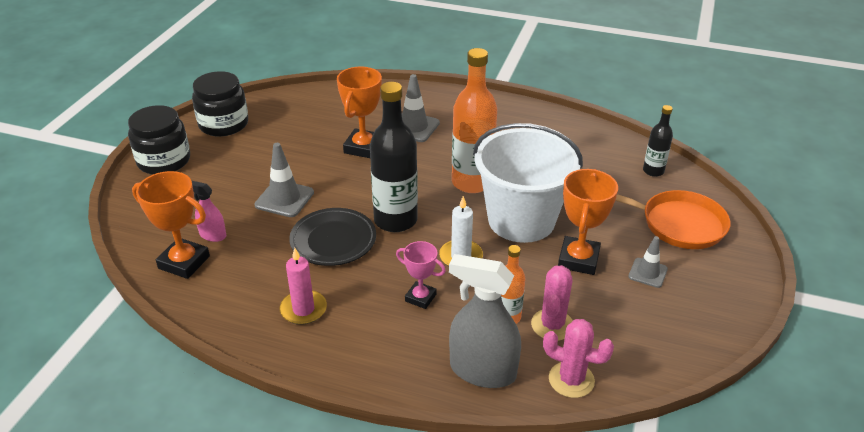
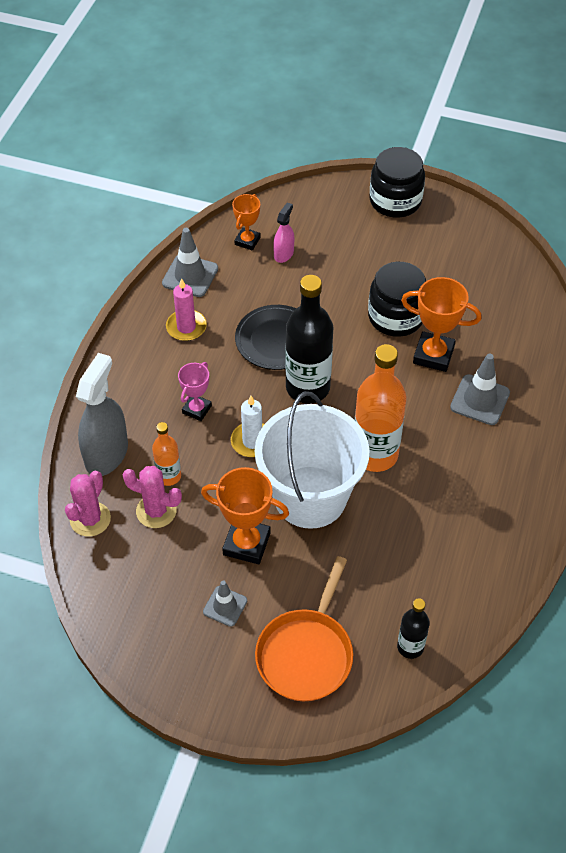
camera: 90 degrees right, 15 degrees up
(184, 262) = (247, 241): orange trophy -> orange trophy, size x0.62
(223, 124) = (465, 234): black jar -> black jar (396, 317)
(284, 199) = (339, 298): grey traffic cone -> grey traffic cone (190, 276)

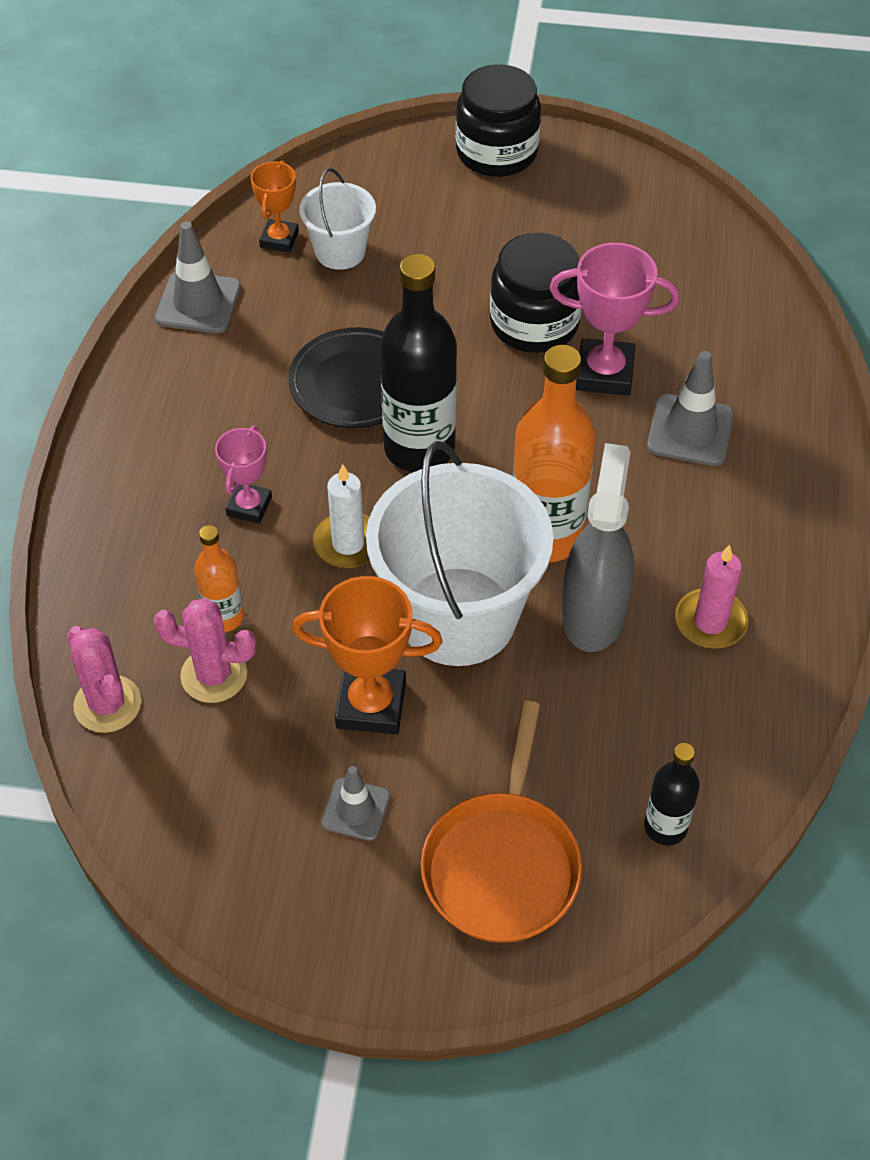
camera: 10 degrees left, 0 degrees up
(90, 519) = (107, 704): pink cactus -> pink cactus turned 45 degrees counterclockwise
(106, 454) = (115, 596): grey spray bottle -> grey spray bottle (593, 614)
(186, 327) = (207, 382): pink candle -> pink candle (710, 622)
(283, 254) = (340, 251): pink spray bottle -> white bucket
(433, 355) = (604, 373): orange trophy -> pink trophy

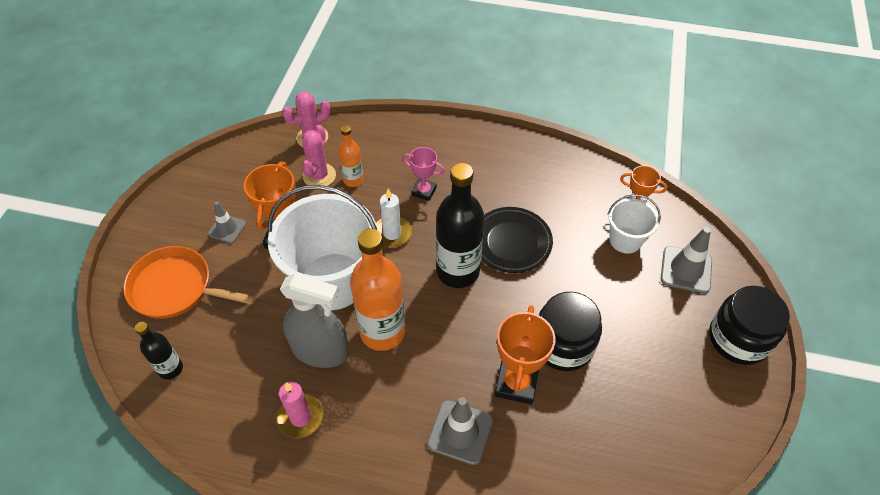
camera: 95 degrees right, 0 degrees up
(198, 303) = (577, 171): grey traffic cone -> grey traffic cone (686, 270)
(604, 373) = (516, 383): pink trophy -> orange trophy

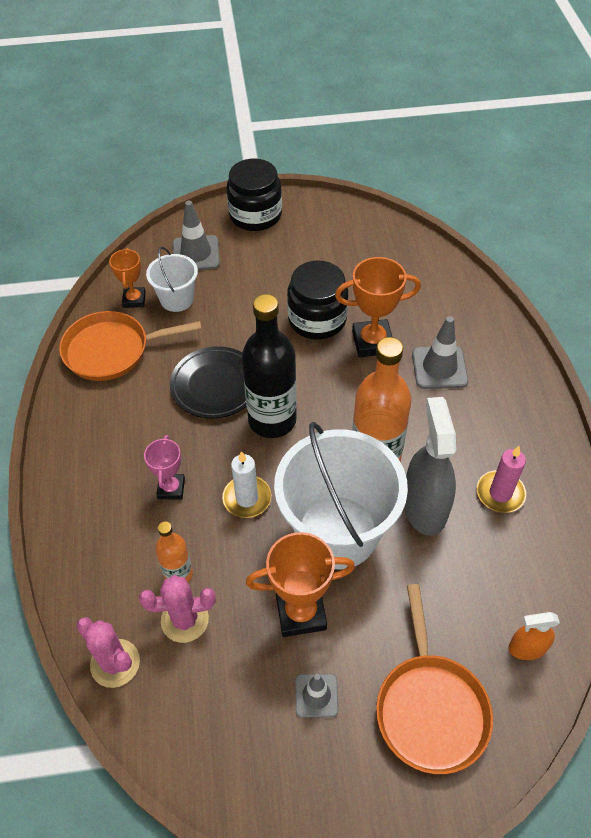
camera: 110 degrees left, 0 degrees up
(170, 369) = (527, 648): black bottle -> orange spray bottle
(577, 183) = (112, 350): none -> orange pan

